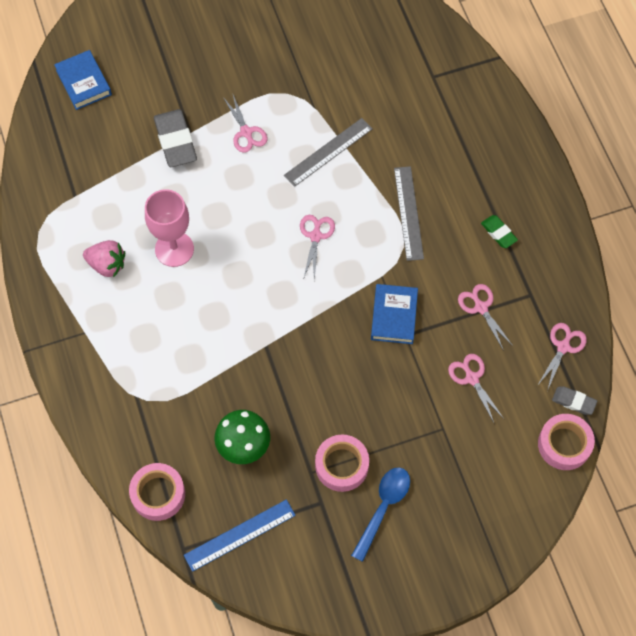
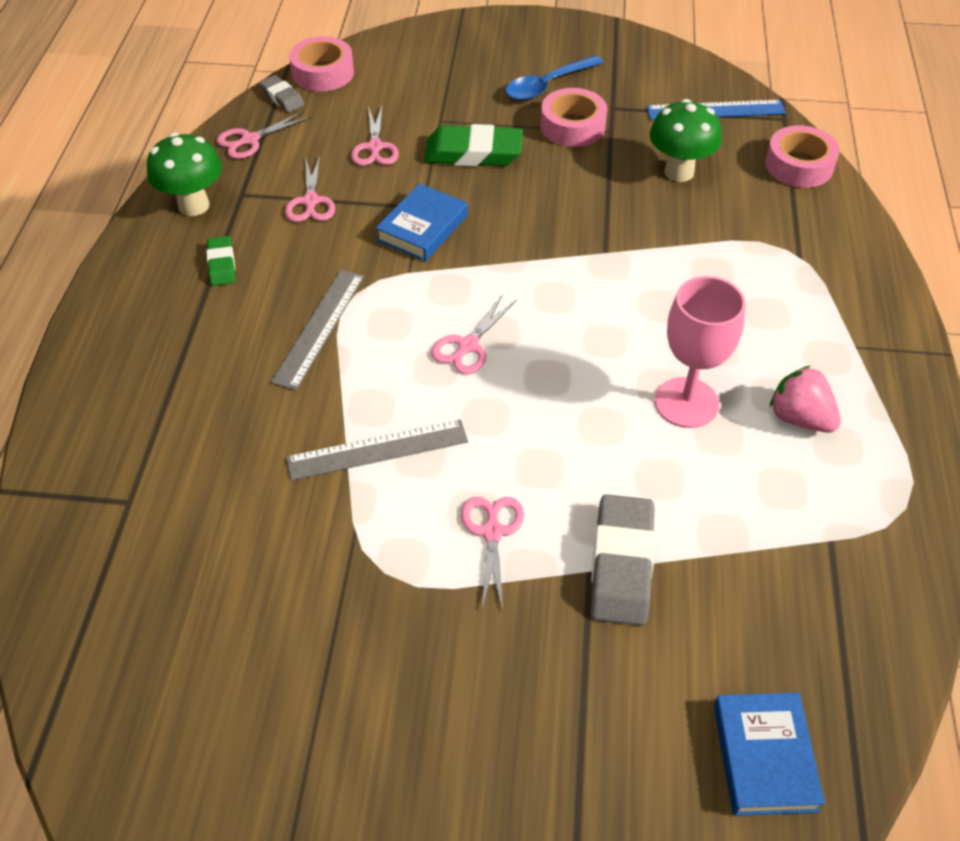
camera: 155 degrees left, 15 degrees down
(399, 403) = (473, 153): none -> green eraser
(553, 271) = (194, 205): none -> green mushroom

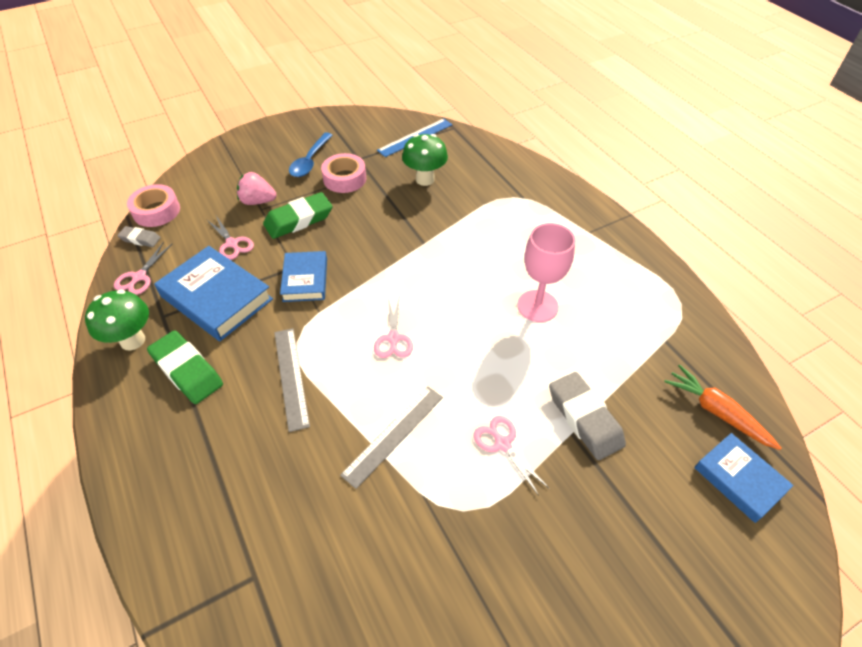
camera: 35 degrees left, 0 degrees up
(222, 264) = (187, 370): green eraser -> green eraser, size x1.83
(310, 201) = (217, 298): pink scissors -> blue book
(799, 165) = (482, 149): pink tape -> none
(799, 418) = (597, 284): pink strawberry -> pink strawberry (258, 201)
(816, 664) = (716, 412): none -> orange carrot

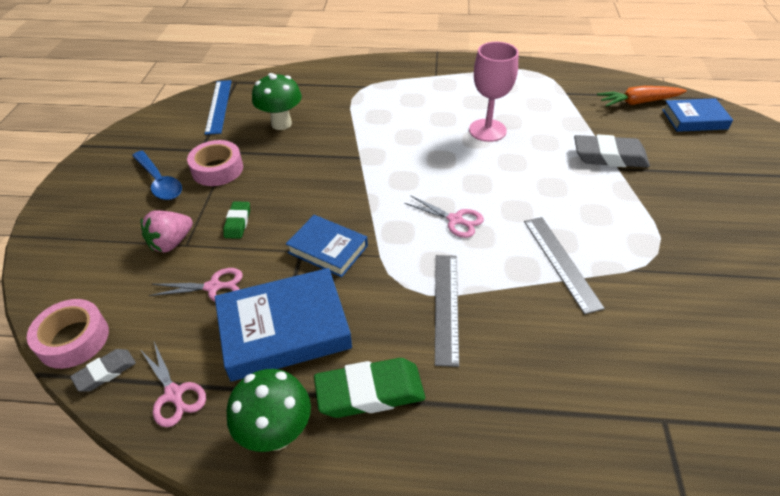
camera: 55 degrees left, 5 degrees down
(291, 377) = (446, 306): grey ruler -> grey ruler turned 75 degrees clockwise
(299, 220) = (238, 222): green eraser -> green eraser, size x0.55
(503, 444) = (608, 205): pink scissors -> none

